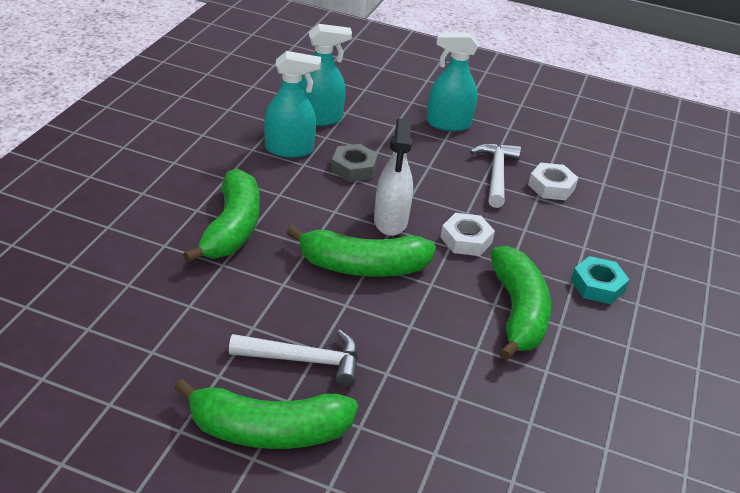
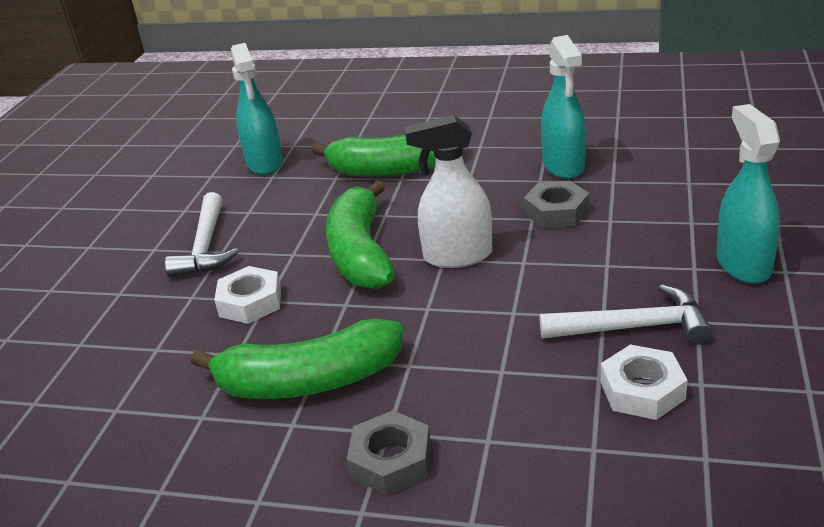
camera: 90 degrees right, 5 degrees down
(268, 431) = (117, 247): green banana -> none
(319, 118) = (652, 169): turquoise spray bottle -> turquoise spray bottle (265, 163)
(466, 240) = (447, 319): white nut -> white nut (250, 302)
(597, 285) = (391, 460): turquoise nut -> grey nut

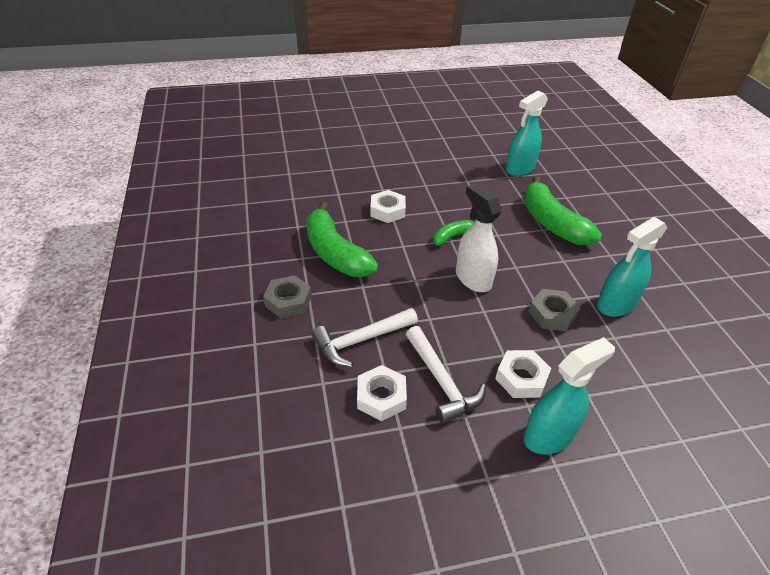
camera: 60 degrees right, 10 degrees up
(206, 247) = (426, 178): white hammer -> white hammer (361, 340)
(360, 252) = (453, 236): green banana -> green banana, size x0.51
(651, 261) = (521, 378): none -> white nut

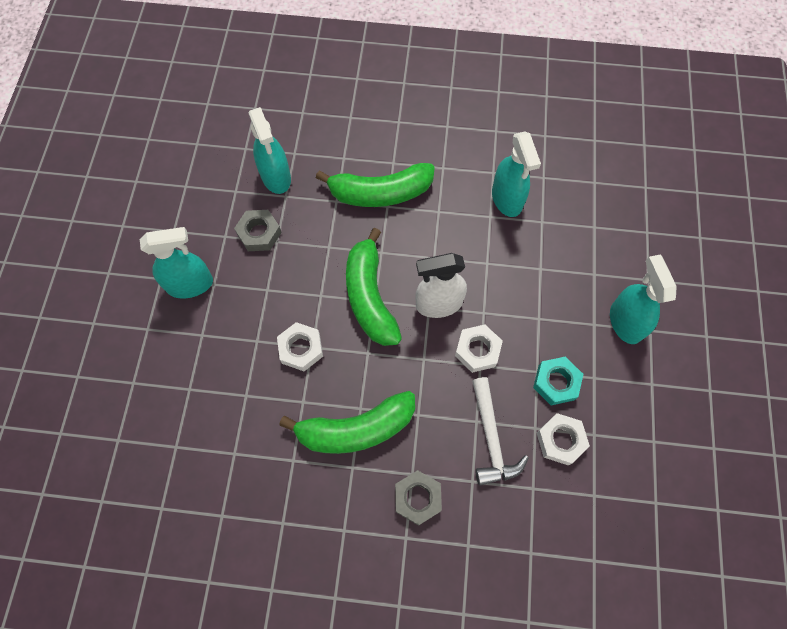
camera: 70 degrees left, 25 degrees up
(408, 153) = (190, 284): none -> turquoise spray bottle
(442, 382) = (556, 382): white hammer -> turquoise nut
(453, 236) = (370, 296): green banana -> green banana, size x1.96
(521, 378) = (567, 316): white nut -> white nut (477, 350)
(552, 314) = (503, 256): grey nut -> grey nut (259, 233)

